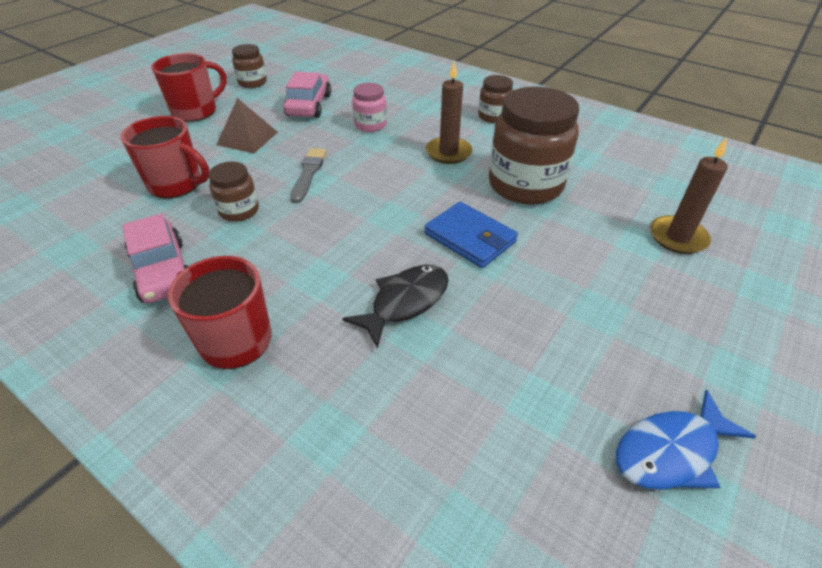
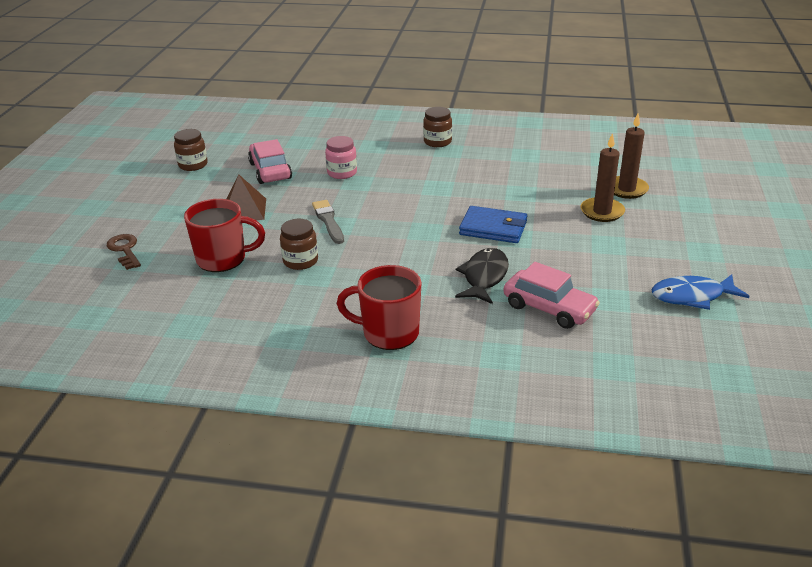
camera: 25 degrees left, 10 degrees down
(113, 148) = (125, 250): none -> brown key
(163, 271) = (287, 314): pink car -> pink car (549, 308)
(196, 111) = (167, 201): red mug -> none
(448, 153) = (426, 177): brown candle -> brown candle (602, 212)
(525, 185) = (503, 184): brown jar -> none
(671, 451) = (692, 296): blue fish -> blue fish turned 45 degrees clockwise

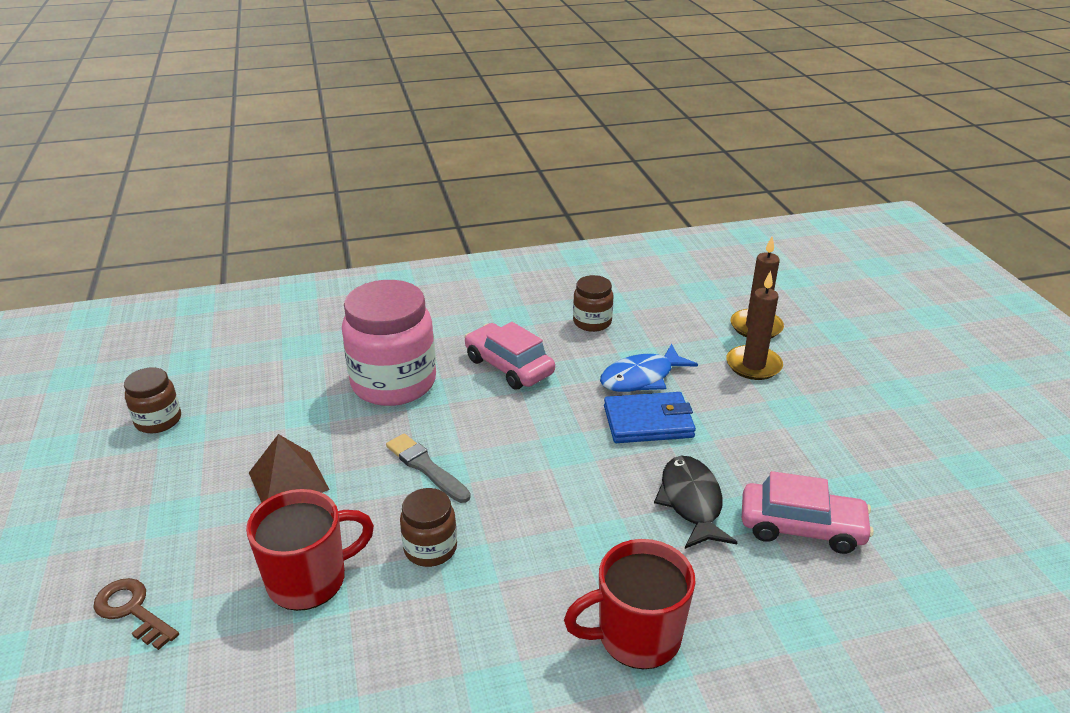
camera: 25 degrees left, 0 degrees up
(270, 171) = (287, 403): pink car -> pink car (509, 366)
(342, 173) = (393, 383): pink jar -> pink jar, size x1.99
(437, 142) = (488, 307): brown jar -> brown jar (592, 322)
(692, 296) = (937, 460): blue fish -> blue fish (641, 377)

